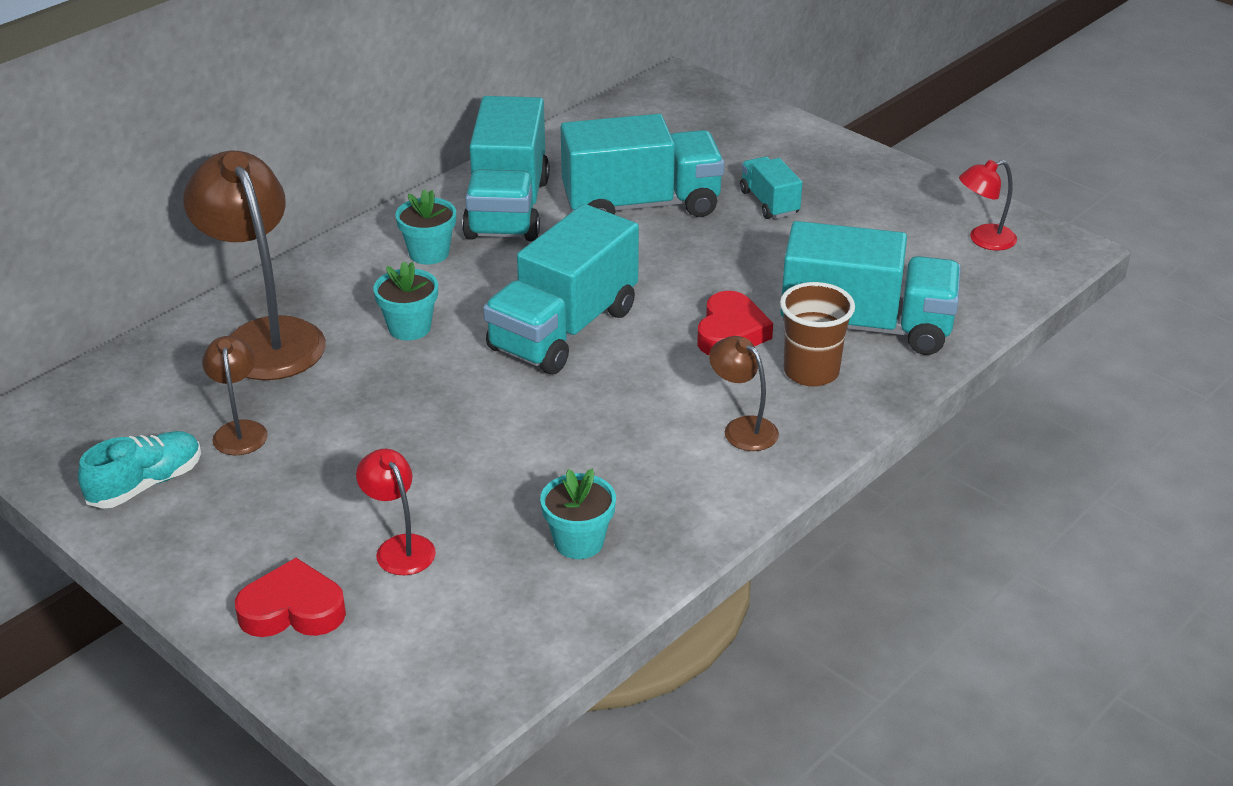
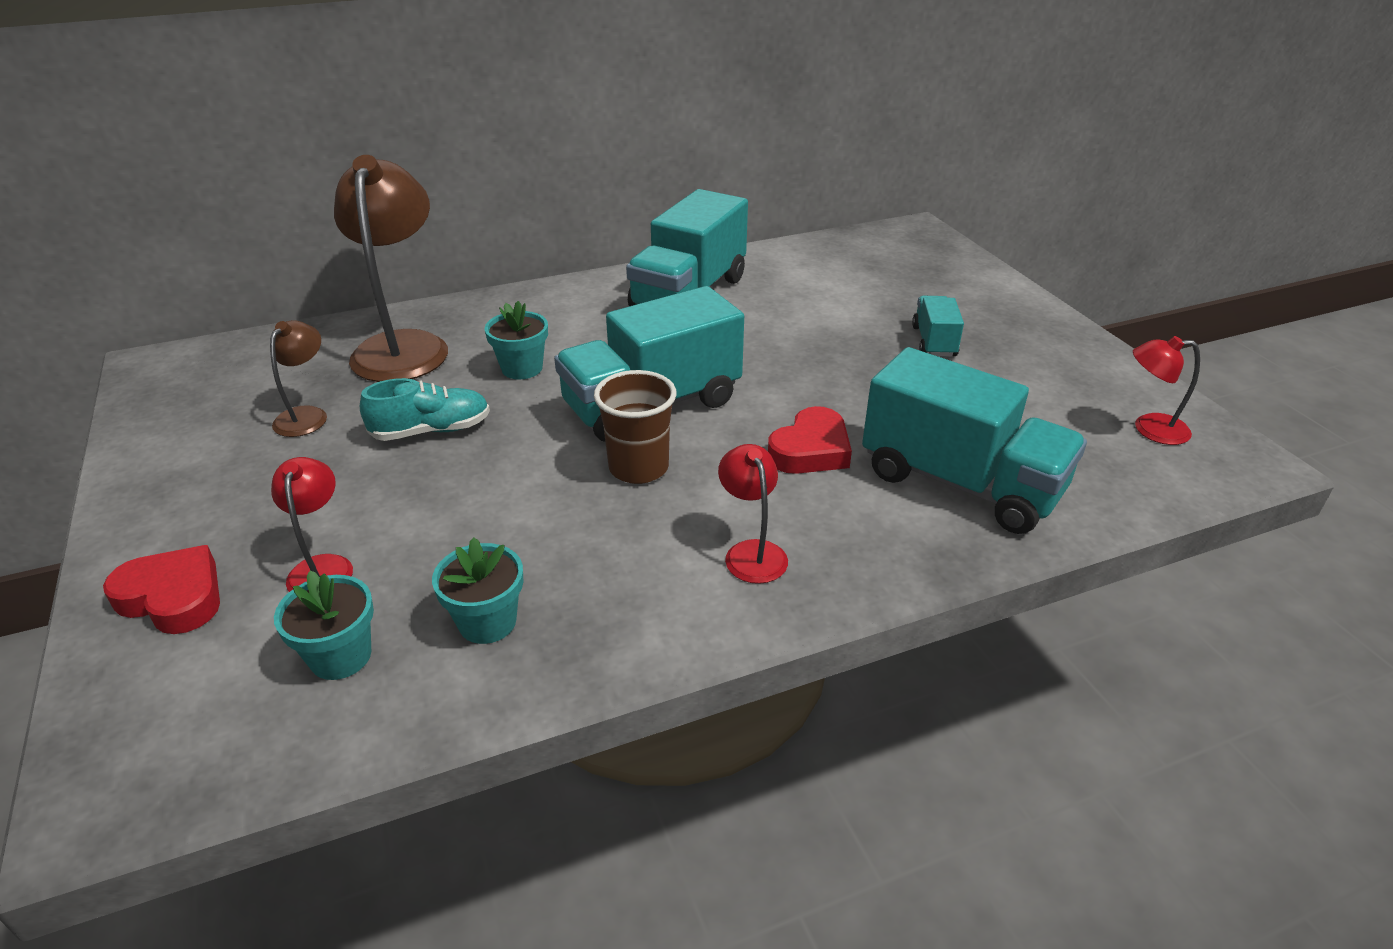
camera: 25 degrees right, 0 degrees up
(146, 484) = (191, 439): turquoise shoe -> turquoise shoe (431, 430)
(429, 253) = (593, 313): turquoise flower pot -> turquoise flower pot (340, 656)
(641, 205) = (809, 317): turquoise truck -> none
(742, 428) = (751, 552): brown lamp -> red lamp
(811, 372) = (868, 514): brown cup -> brown cup (638, 468)

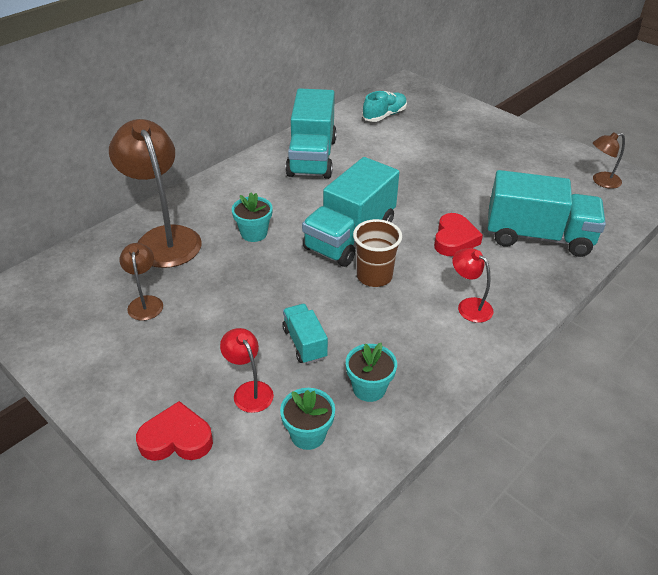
camera: 25 degrees left, 5 degrees up
(431, 430) = (235, 289): turquoise shoe -> turquoise shoe (384, 115)
(934, 342) = (468, 156): turquoise truck -> turquoise truck (304, 343)
(1149, 429) = (601, 181): red lamp -> brown lamp

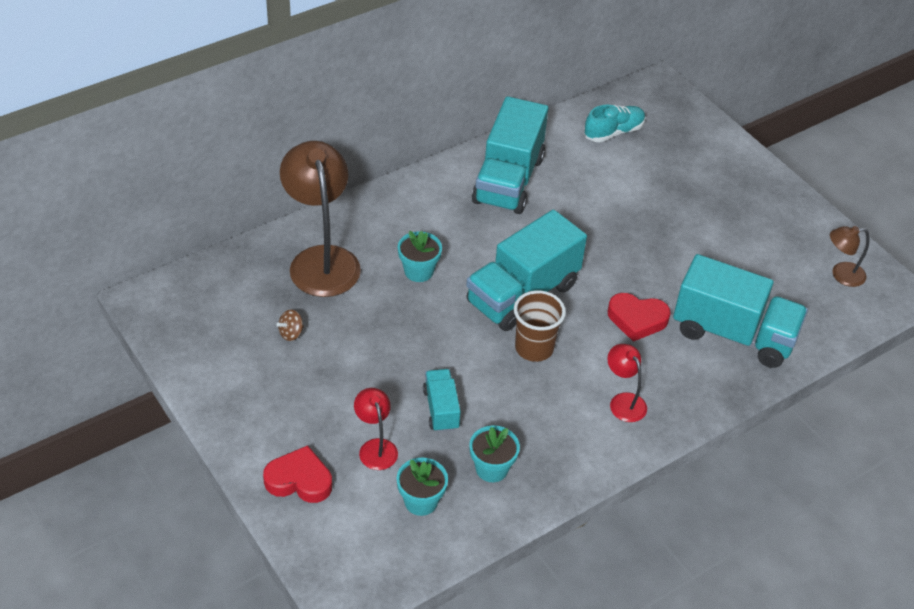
camera: 10 degrees right, 5 degrees up
(145, 302) = (291, 333): brown lamp -> brown spinning top
(454, 239) = (637, 319): red heart -> red heart turned 75 degrees clockwise

